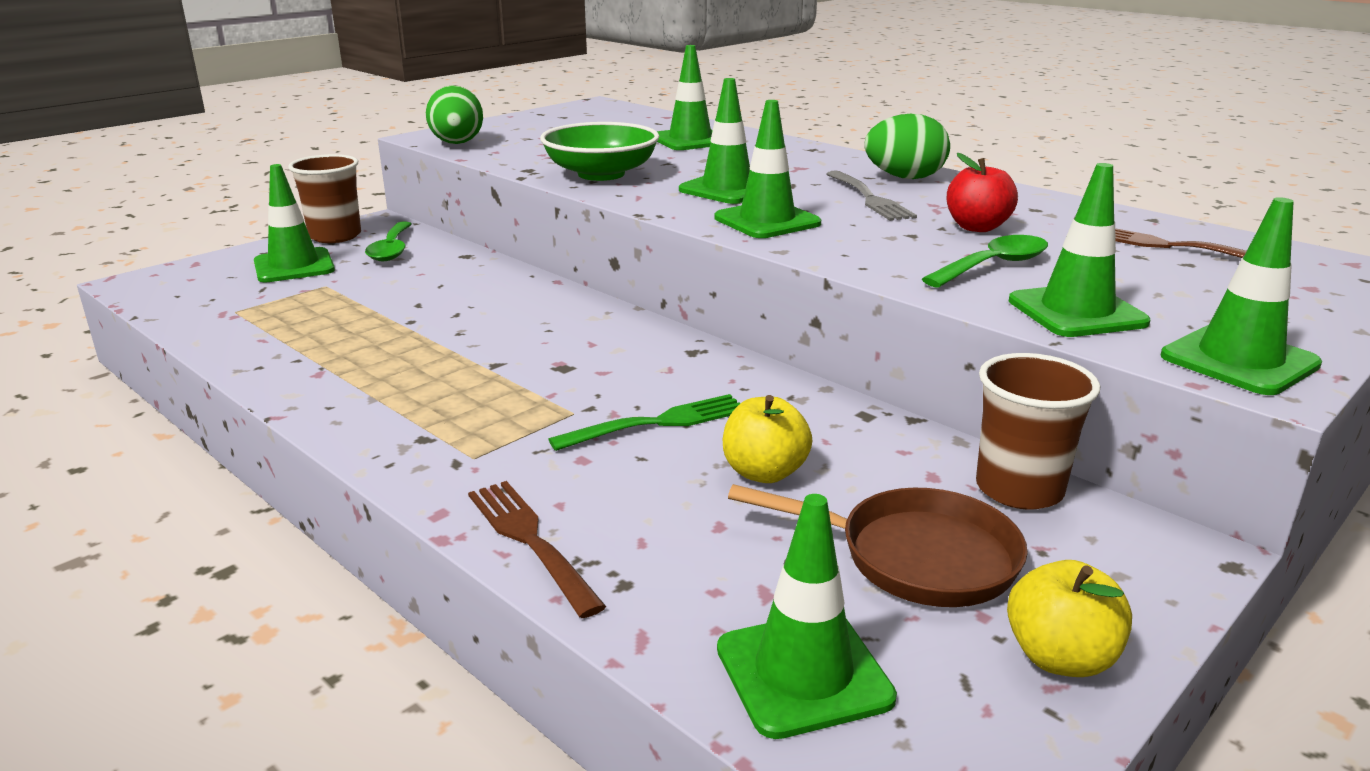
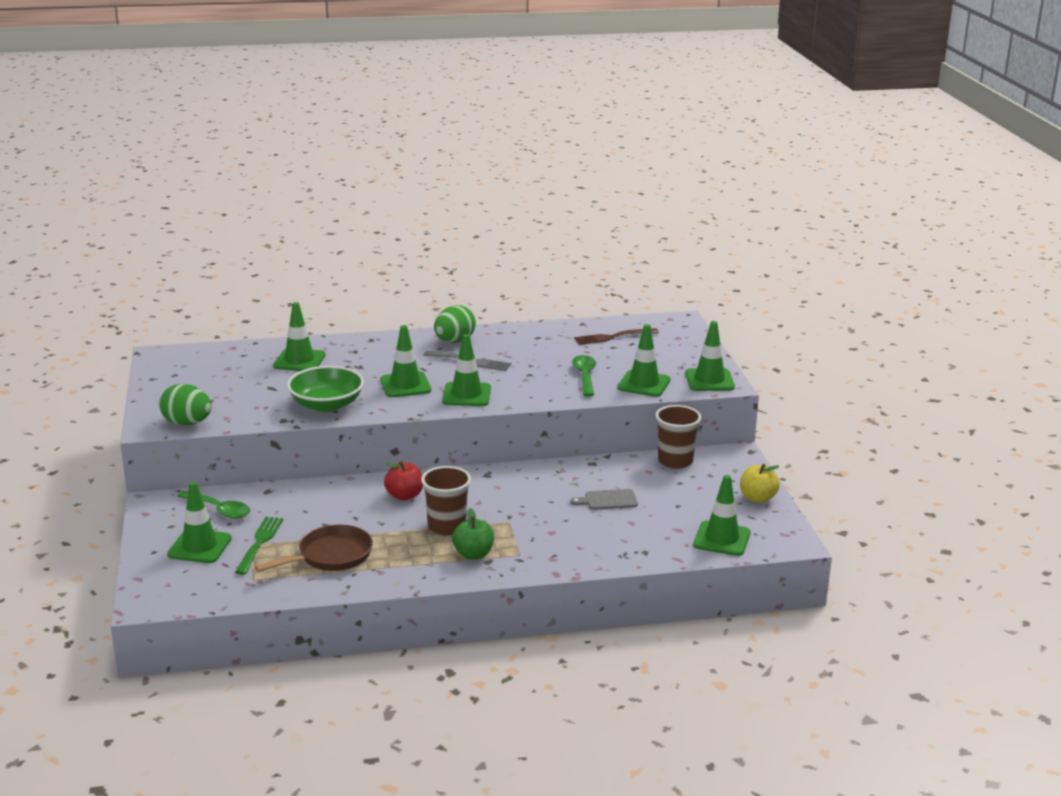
camera: 55 degrees left, 0 degrees up
(335, 236) = (160, 522): brown cup -> brown cup (446, 526)
(434, 420) = (473, 554): none -> green apple
(531, 542) = (599, 560): brown fork -> none
(656, 423) = (543, 507): green fork -> green fork (259, 543)
(764, 472) = (608, 500): yellow apple -> grey cutting board
(916, 557) = (689, 496): brown pan -> brown pan (330, 556)
(977, 227) = (541, 359): red apple -> red apple (404, 496)

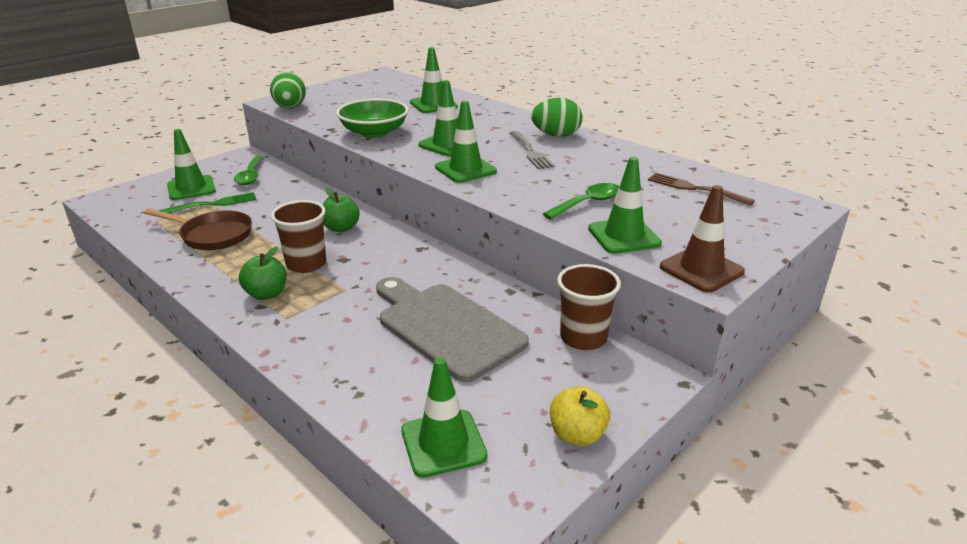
camera: 55 degrees right, 5 degrees up
(404, 496) = (341, 228): red apple -> green apple
(608, 500) = (446, 327): grey cutting board -> grey cutting board, size x2.28
(709, 380) = (701, 269): green traffic cone -> brown traffic cone

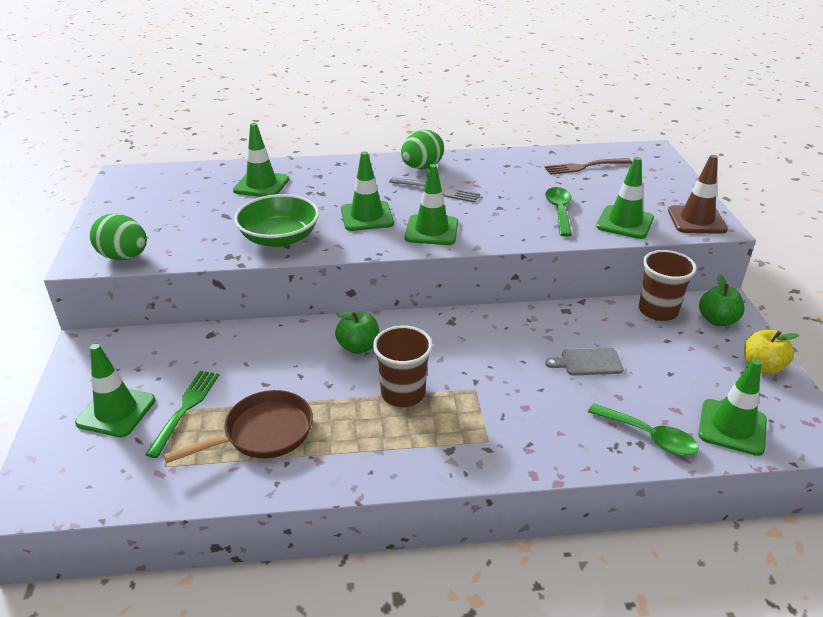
camera: 50 degrees left, 5 degrees up
(250, 176) = (152, 358): green spoon -> green spoon (648, 436)
(266, 294) = (432, 438): green apple -> green apple (717, 320)
(446, 327) = (588, 362): grey cutting board -> grey cutting board, size x0.44

